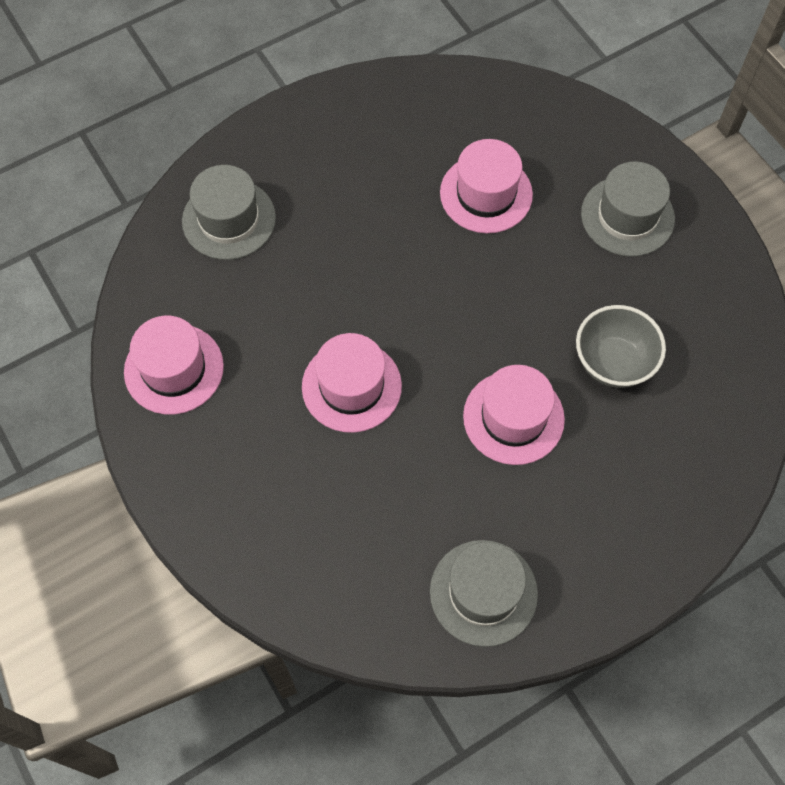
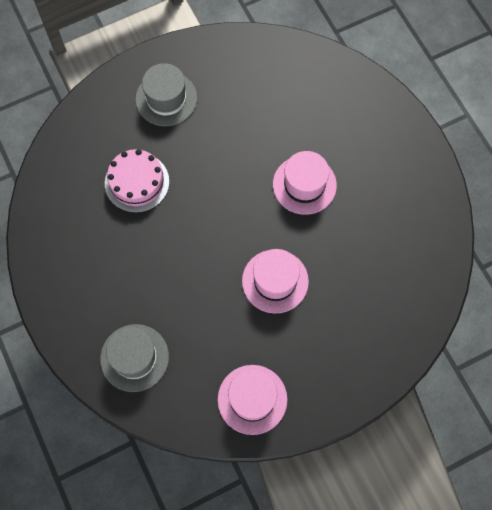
camera: 85 degrees left, 5 degrees up
(483, 592) = (416, 215): grey hat -> none
(486, 194) = (137, 182): pink hat -> pink cake
(613, 362) = (271, 123): grey bowl -> none

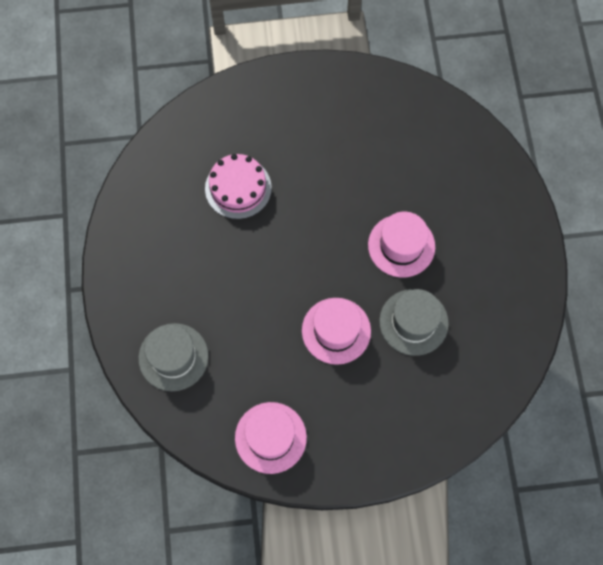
camera: 20 degrees right, 0 degrees up
(166, 98) = (297, 115): grey hat -> grey hat (413, 322)

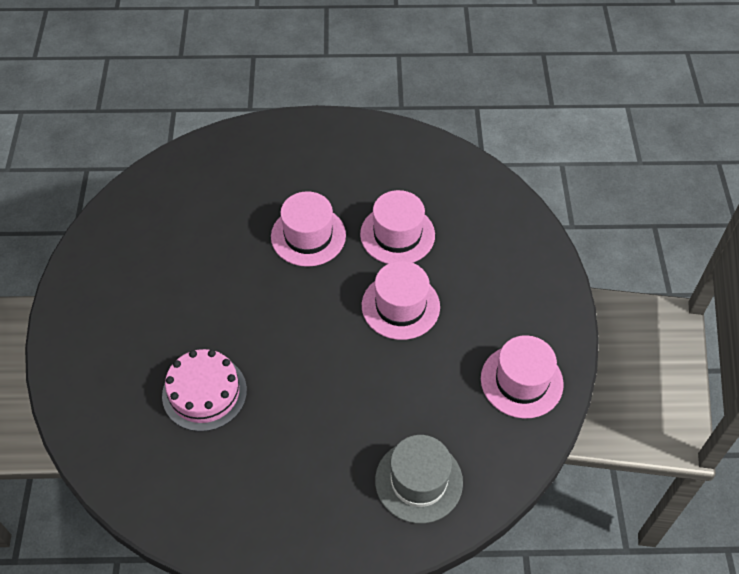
camera: 85 degrees left, 15 degrees down
(413, 322) = (397, 234): grey hat -> pink hat

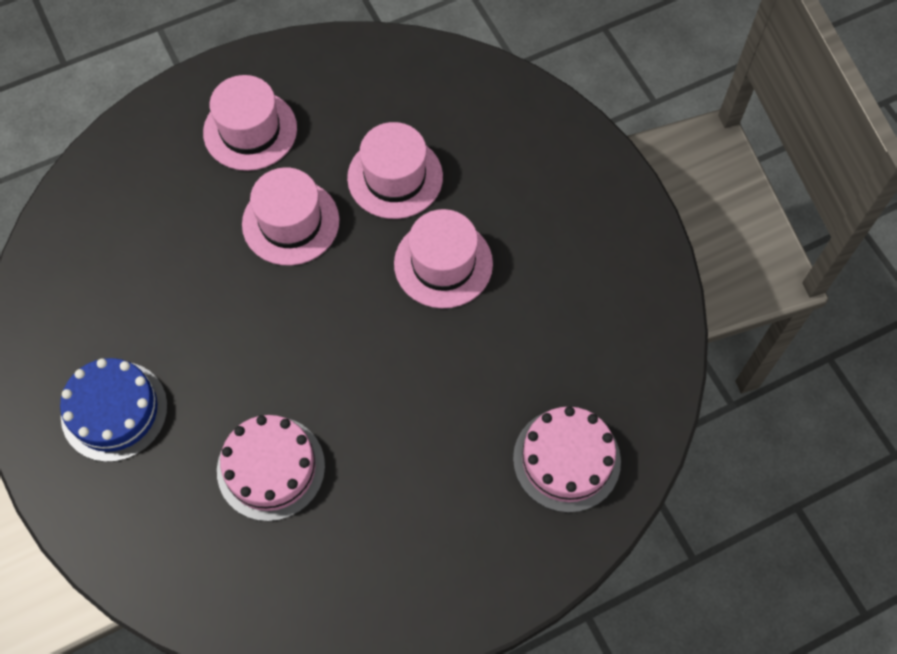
camera: 25 degrees left, 10 degrees up
(123, 310) = (114, 411): none -> blue cake
(419, 481) = (566, 459): grey hat -> pink cake
(521, 381) = (620, 294): pink hat -> pink hat (250, 130)

